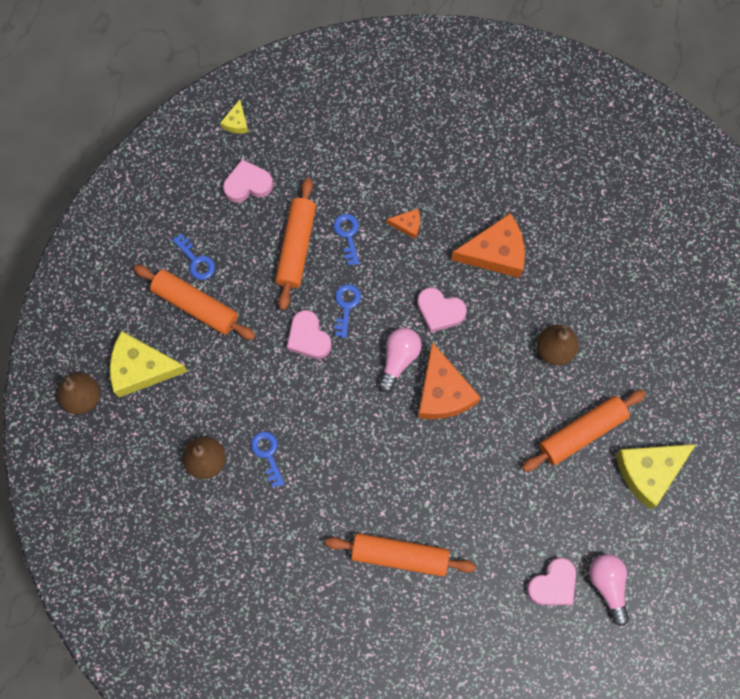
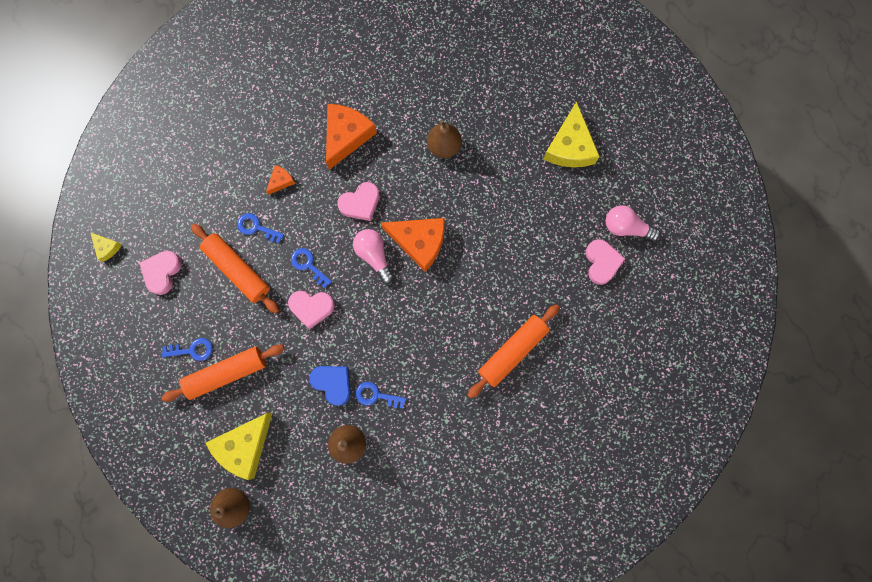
camera: 55 degrees left, 5 degrees up
(252, 407) = (333, 383): none -> blue heart
(582, 433) = (513, 170): orange rolling pin -> none

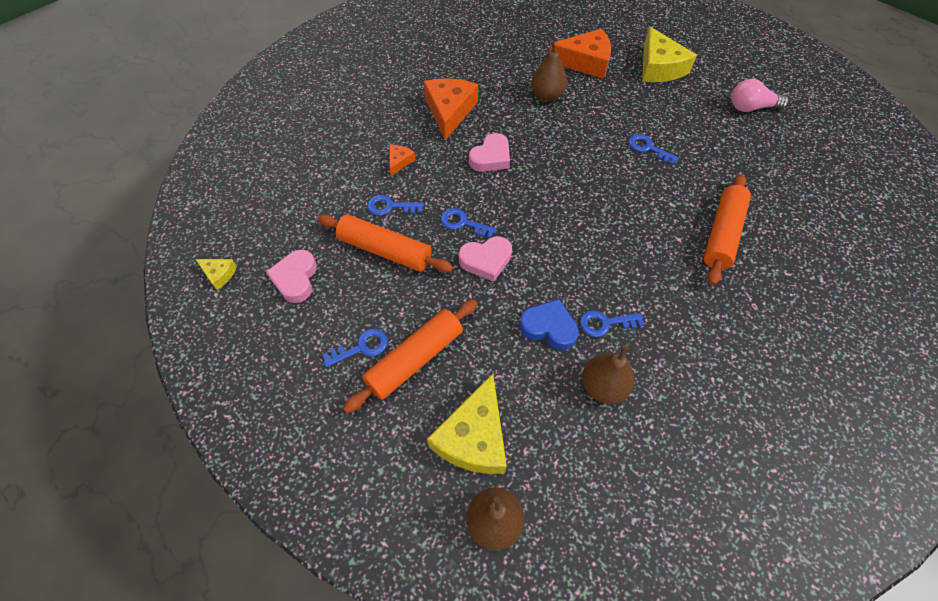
camera: 20 degrees left, 20 degrees down
(374, 256) = (528, 195): pink light bulb -> none
(419, 242) = (568, 171): orange cheese -> orange cheese (585, 62)
(502, 241) = (648, 148): none -> blue key
(601, 262) = (750, 138): pink heart -> none

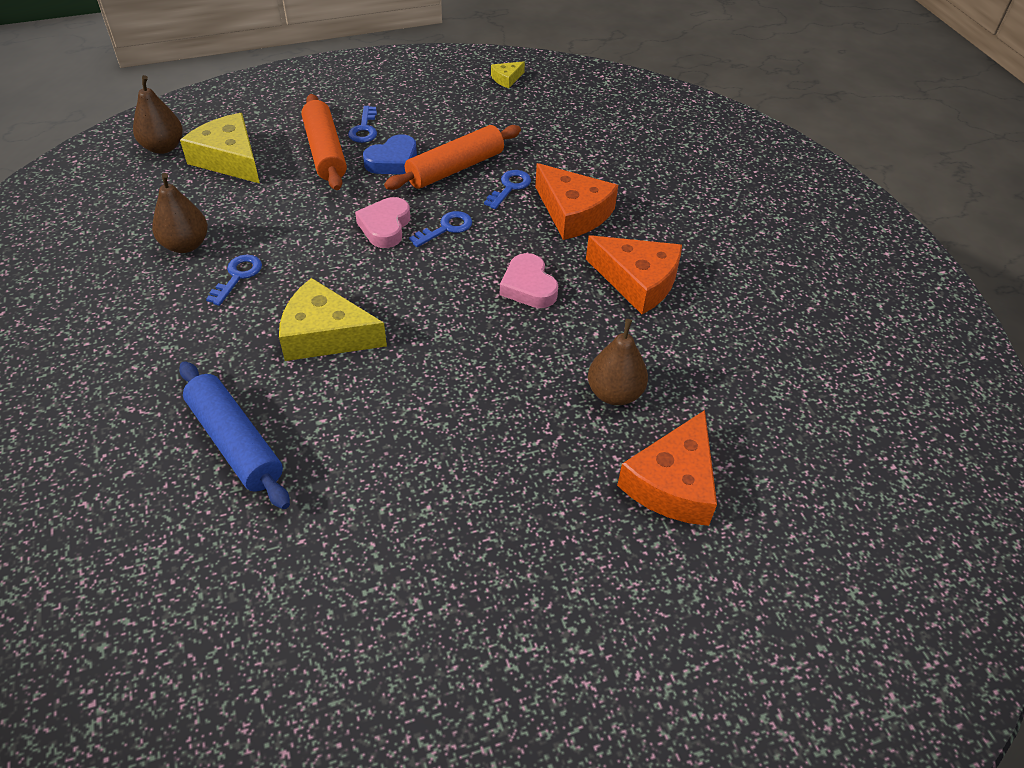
camera: 115 degrees right, 10 degrees down
(295, 278) = (467, 113): pink heart -> none
(399, 162) = (573, 213): orange cheese -> orange cheese, size x2.11
(549, 327) = (273, 237): blue heart -> blue heart (393, 161)
(648, 148) = (432, 453): blue key -> none
(659, 67) = (603, 589): yellow cheese -> yellow cheese (325, 335)
(721, 234) = (236, 442): orange rolling pin -> blue rolling pin
(751, 108) = (414, 671): pink light bulb -> none

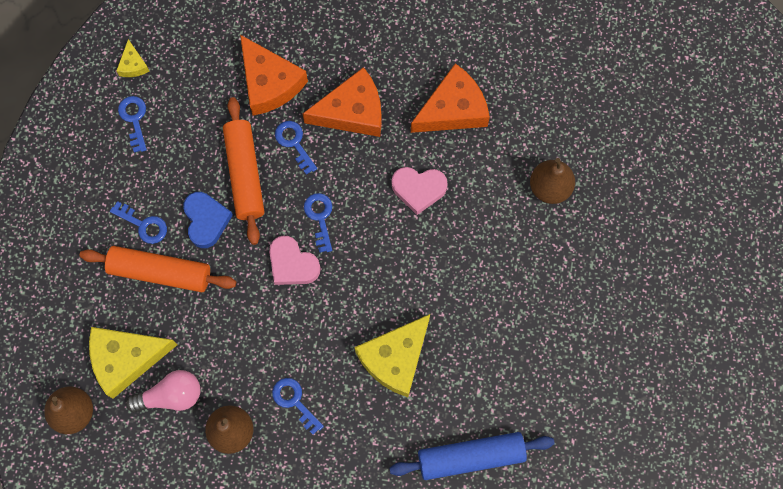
camera: 60 degrees left, 25 degrees up
(205, 196) = (171, 396): none -> pink light bulb
(458, 94) = (134, 119): none -> blue key
(673, 483) = (637, 195): orange cheese -> orange cheese (269, 83)

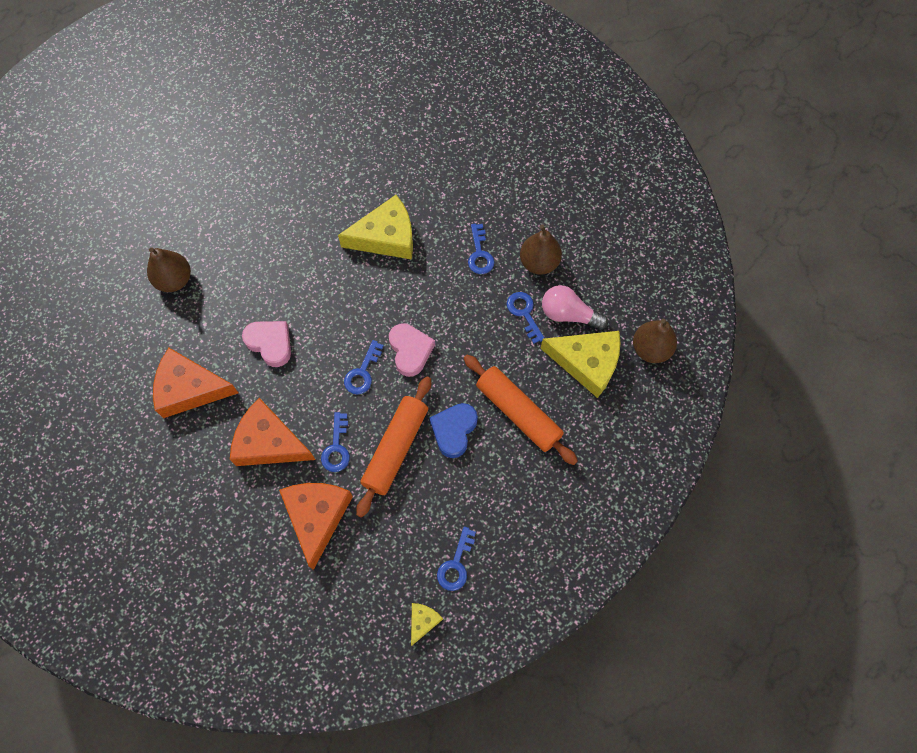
camera: 145 degrees left, 5 degrees down
(143, 225) = (507, 461): blue key -> blue key (524, 313)
(471, 456) = (385, 147): blue rolling pin -> none

